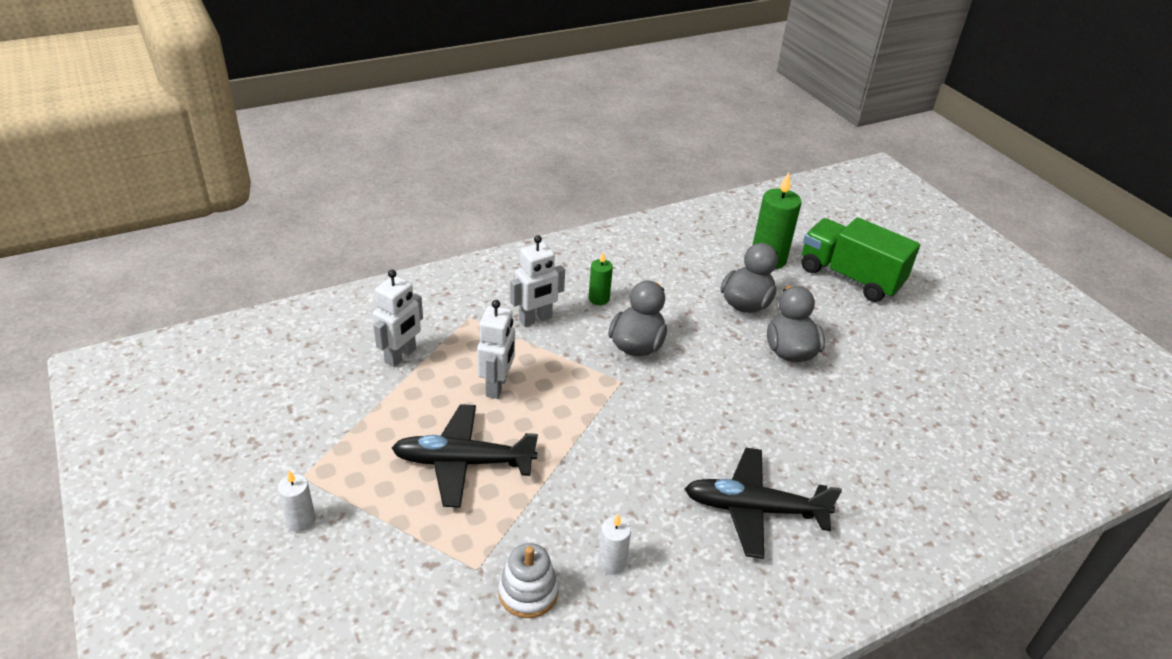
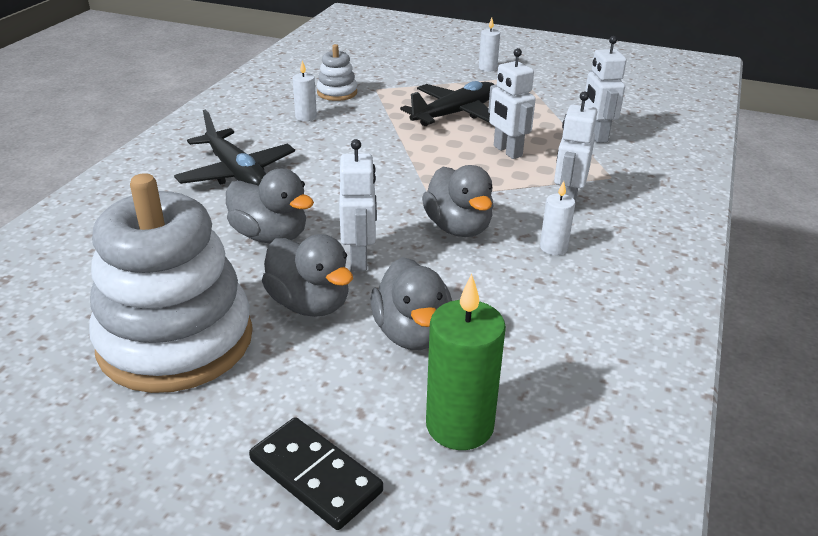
camera: 140 degrees right, 5 degrees down
(599, 299) = (553, 247): green candle -> white candle
(729, 362) = (359, 259): none -> white robot
(754, 509) = (237, 173): black plane -> black plane turned 90 degrees clockwise
(775, 417) = (270, 236): none -> grey duck
(850, 277) = (315, 475): green truck -> black domino
(887, 374) = (176, 340): none -> white stacking toy

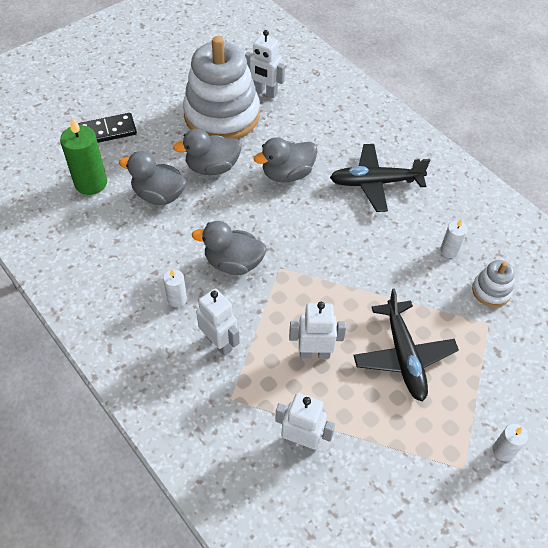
camera: 120 degrees right, 20 degrees up
(359, 259) = (236, 202): white robot -> white robot (265, 92)

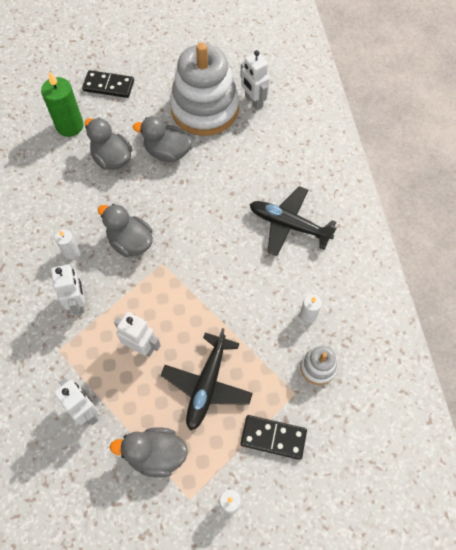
camera: 30 degrees right, 10 degrees up
(287, 174) = (222, 184): grey duck -> grey duck (156, 454)
(498, 371) = (273, 437): none -> black domino

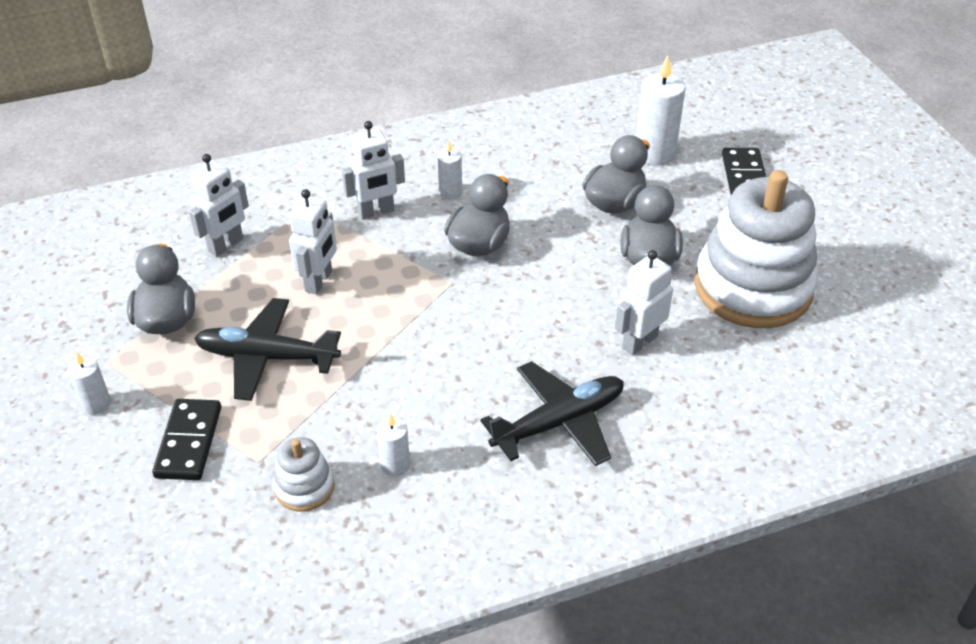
camera: 80 degrees right, 20 degrees down
(70, 126) = (654, 153): green candle -> white candle
(253, 102) = (797, 346): white robot -> white robot (639, 342)
(289, 225) = (559, 422): black plane -> black plane turned 45 degrees clockwise

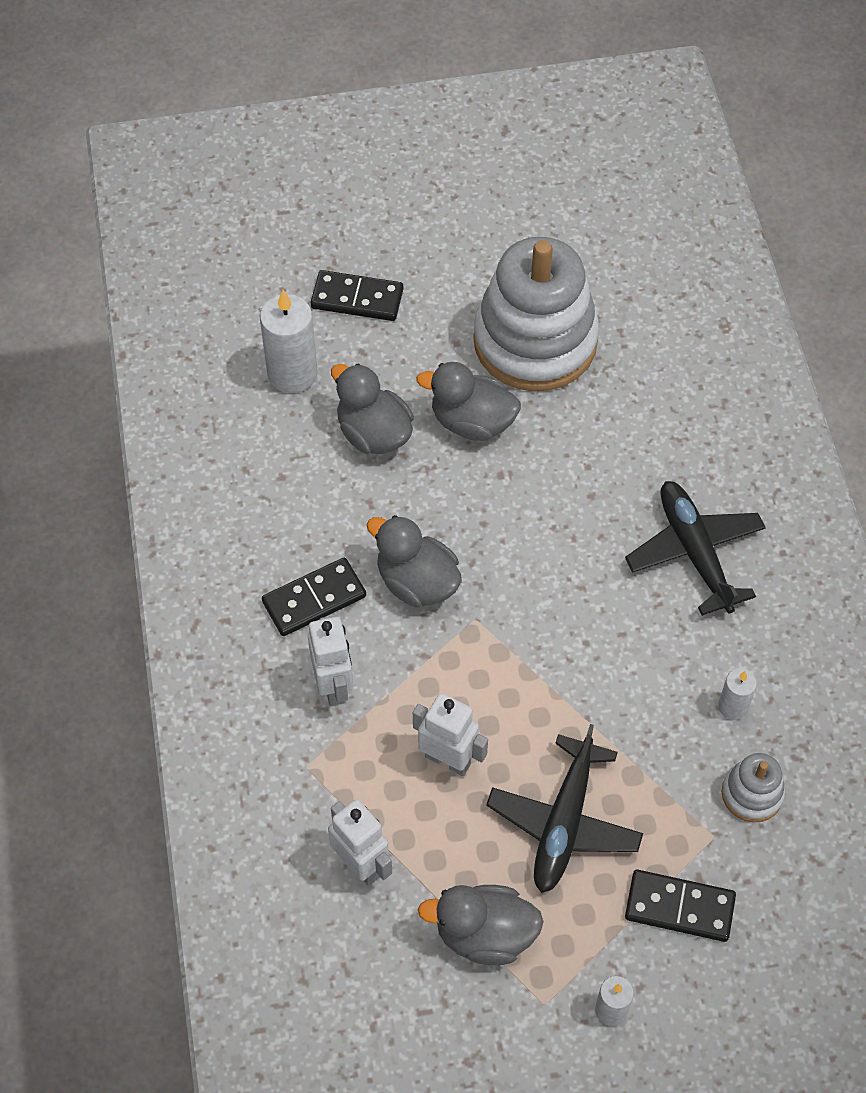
camera: 80 degrees left, 15 degrees up
(450, 192) = (314, 599): white candle -> black domino
(639, 342) = (597, 459): white robot -> none

